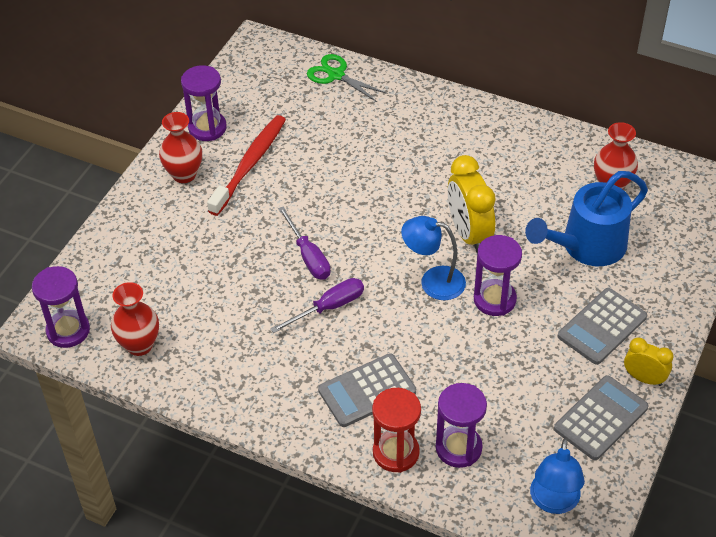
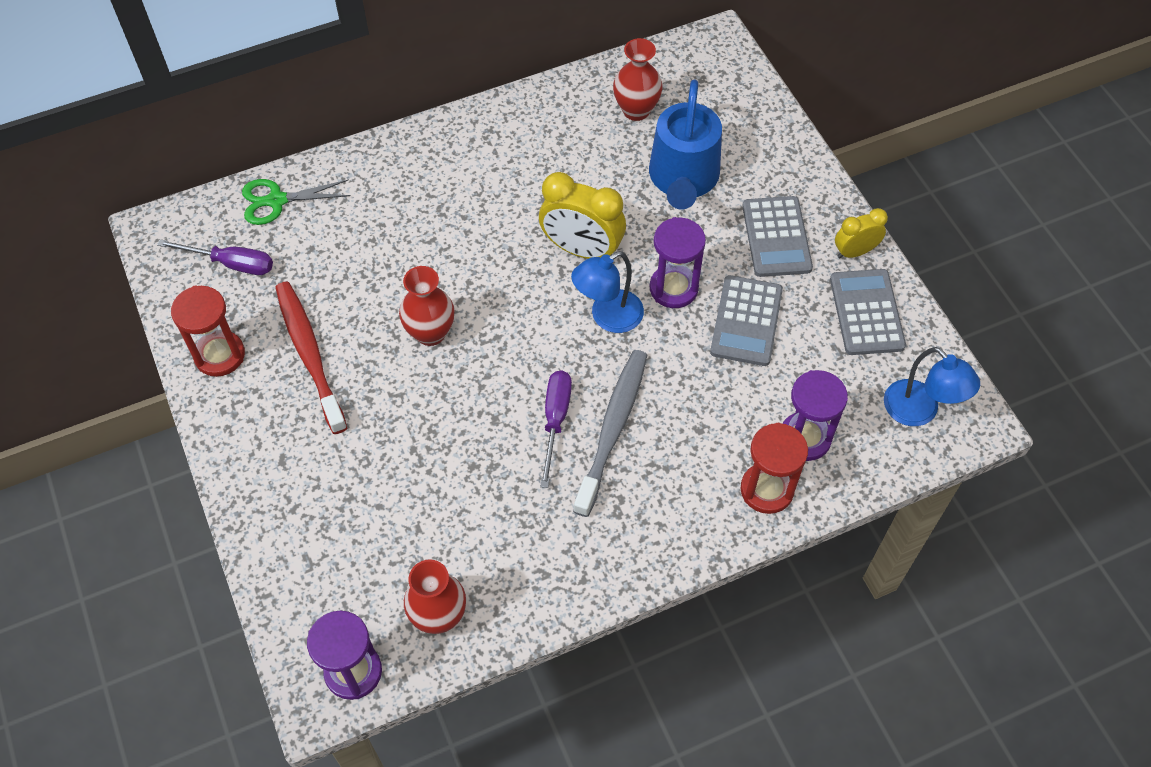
camera: 50 degrees left, 10 degrees up
(184, 174) = (259, 420): red vase -> red vase (430, 333)
(207, 128) = (219, 355): purple hourglass -> red hourglass
(308, 256) = (478, 391): purple screwdriver -> purple screwdriver (231, 264)
(353, 340) = (613, 429): none -> grey toothbrush
(367, 391) = (679, 461): grey calculator -> grey calculator (746, 321)

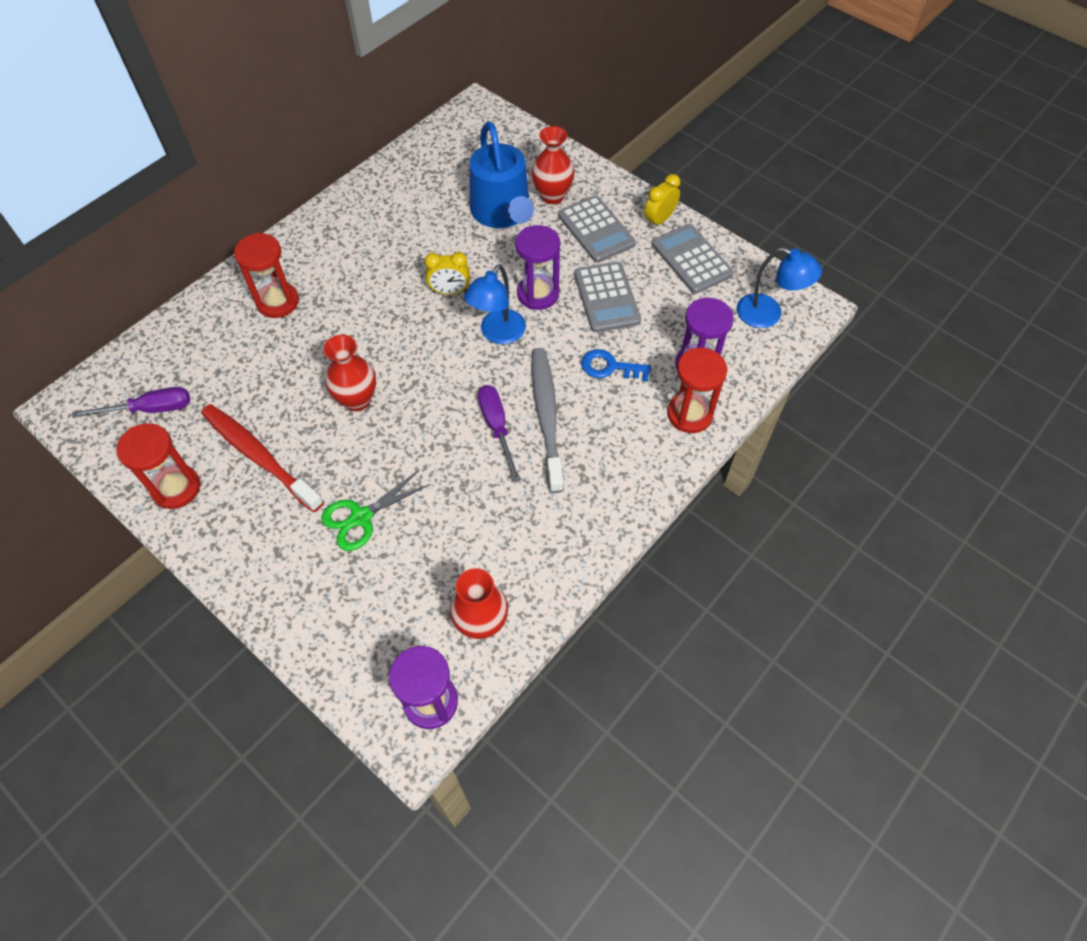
camera: 25 degrees left, 0 degrees up
(276, 200) = (167, 344): green scissors -> green scissors (361, 517)
(402, 195) = (278, 302): none -> red hourglass
(582, 249) = (450, 291): yellow clock -> yellow clock, size x0.58
(636, 110) = (439, 175): red vase -> red vase (552, 196)
(708, 401) = (609, 367): none -> blue key

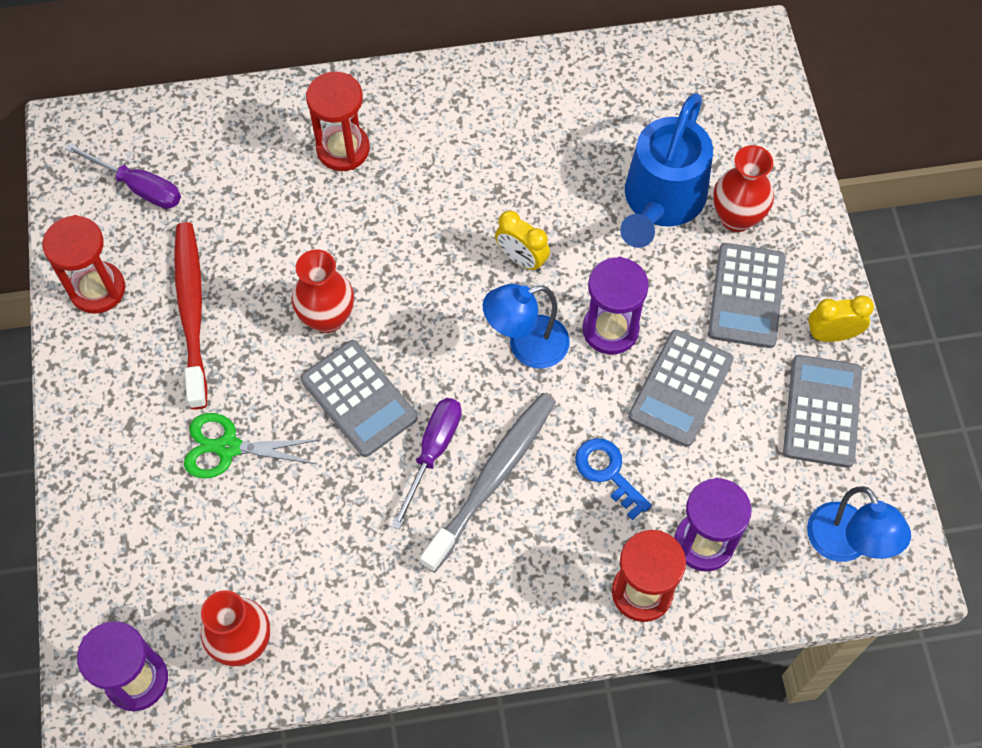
camera: 40 degrees right, 5 degrees up
(421, 430) = (359, 398): none -> grey calculator

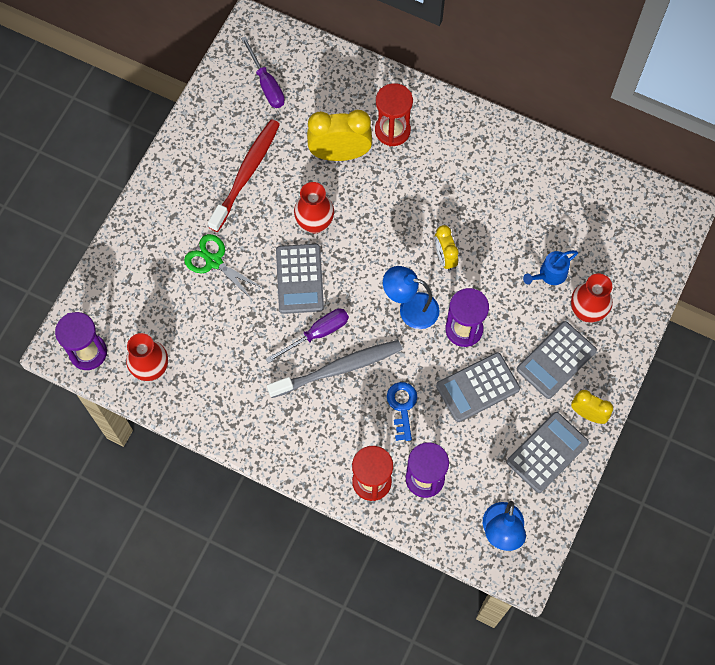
camera: 35 degrees right, 5 degrees up
(97, 289) = (206, 130): red hourglass -> none
(297, 215) = (340, 154): none -> yellow clock
(661, 202) = (549, 274): blue watering can -> blue watering can, size x0.49

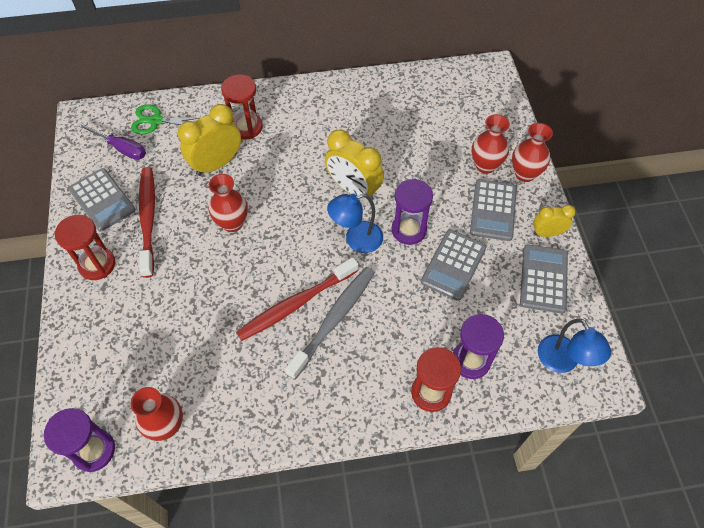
camera: 35 degrees left, 10 degrees down
(179, 192) = (97, 264): none -> red hourglass
(214, 261) = (165, 301): green scissors -> green scissors (156, 121)
(299, 279) = (250, 271): grey calculator -> grey calculator (102, 200)
(317, 334) = (296, 304): purple screwdriver -> red toothbrush
(402, 407) = (408, 316): blue key -> none
(444, 257) = (353, 189): yellow clock -> yellow clock, size x1.71
(549, 274) = (439, 157): blue watering can -> none
(617, 344) = (525, 174): none -> red vase

